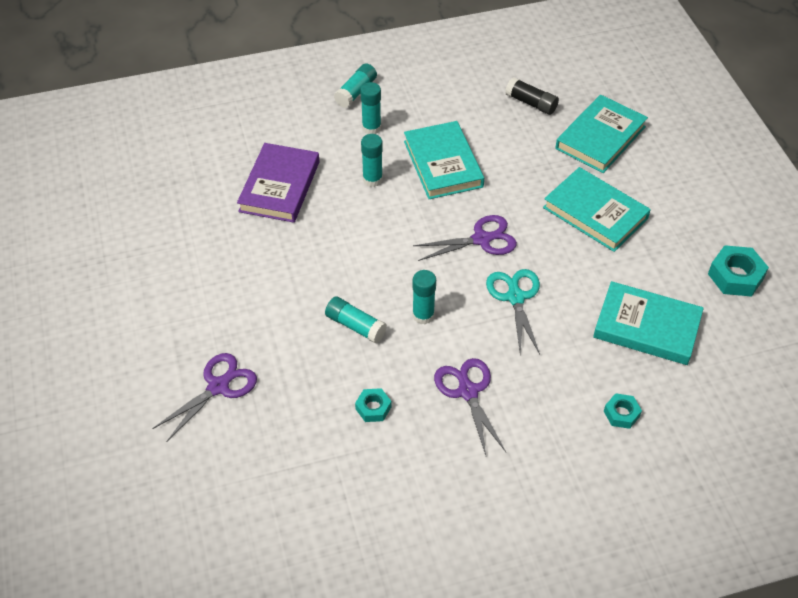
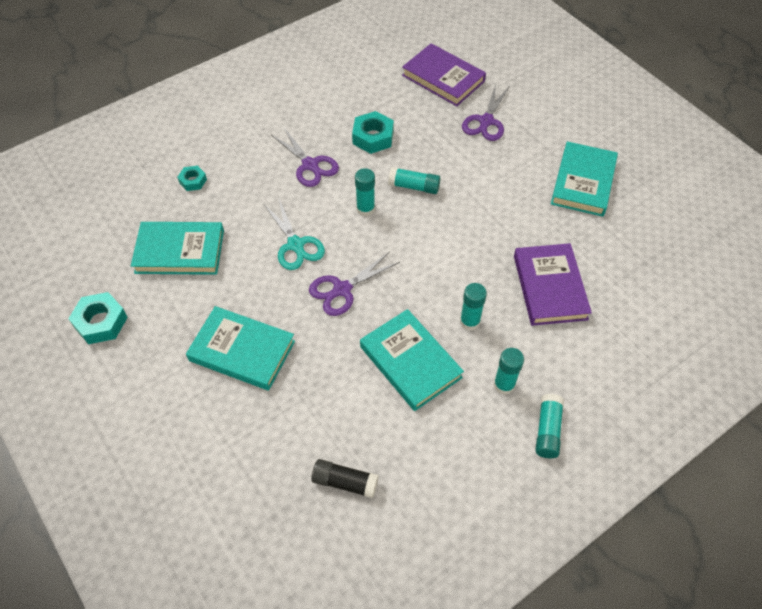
camera: 160 degrees right, 5 degrees up
(231, 475) = (443, 78): none -> purple book
(373, 408) = (373, 137): turquoise nut -> turquoise nut, size x1.69
(600, 138) = (253, 454): turquoise book -> turquoise book (583, 182)

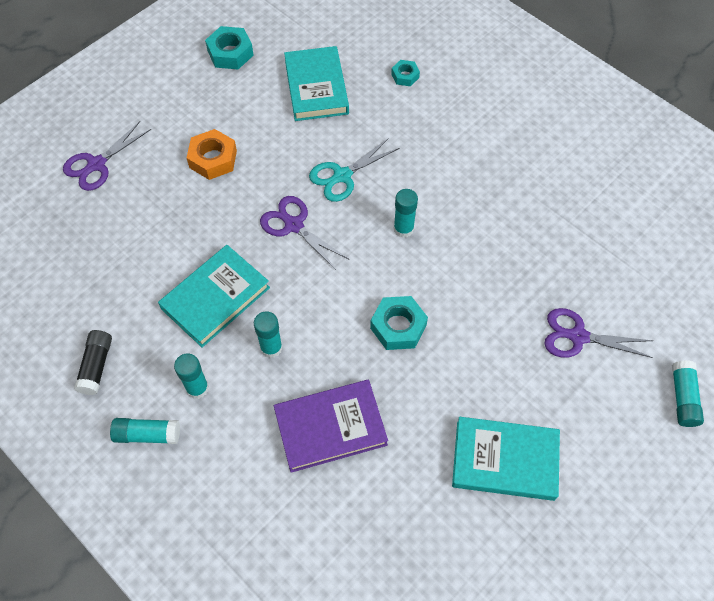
camera: 80 degrees right, 5 degrees up
(242, 351) = (213, 159): turquoise book -> orange nut
(310, 165) = (453, 168): purple scissors -> purple scissors (97, 164)
(345, 482) = (86, 263): black glue stick -> black glue stick (96, 366)
(373, 137) = (512, 219): turquoise nut -> turquoise nut (398, 326)
(414, 186) = (448, 271): turquoise glue stick -> turquoise glue stick (683, 398)
(443, 78) = (639, 279): purple book -> none

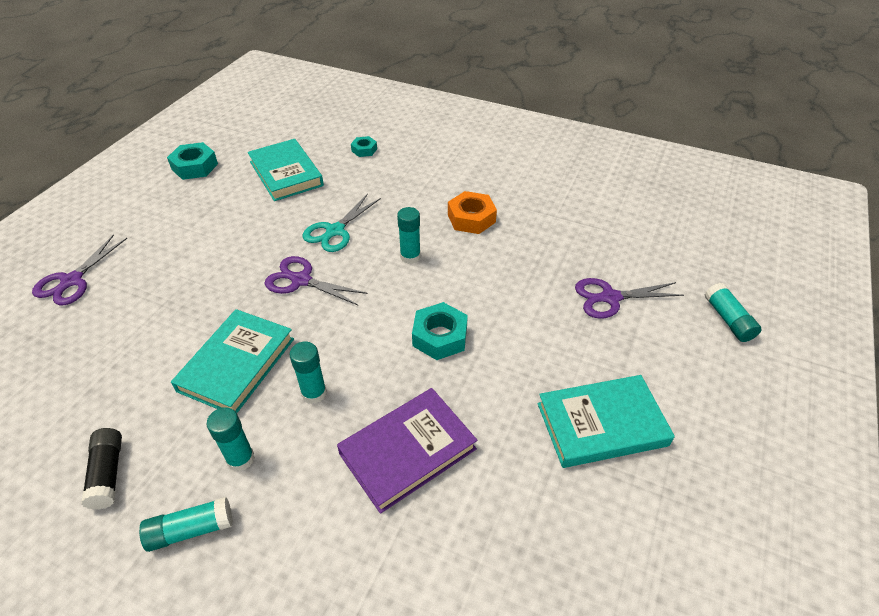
camera: 20 degrees left, 15 degrees down
(213, 159) = (200, 247): orange nut -> orange nut (471, 218)

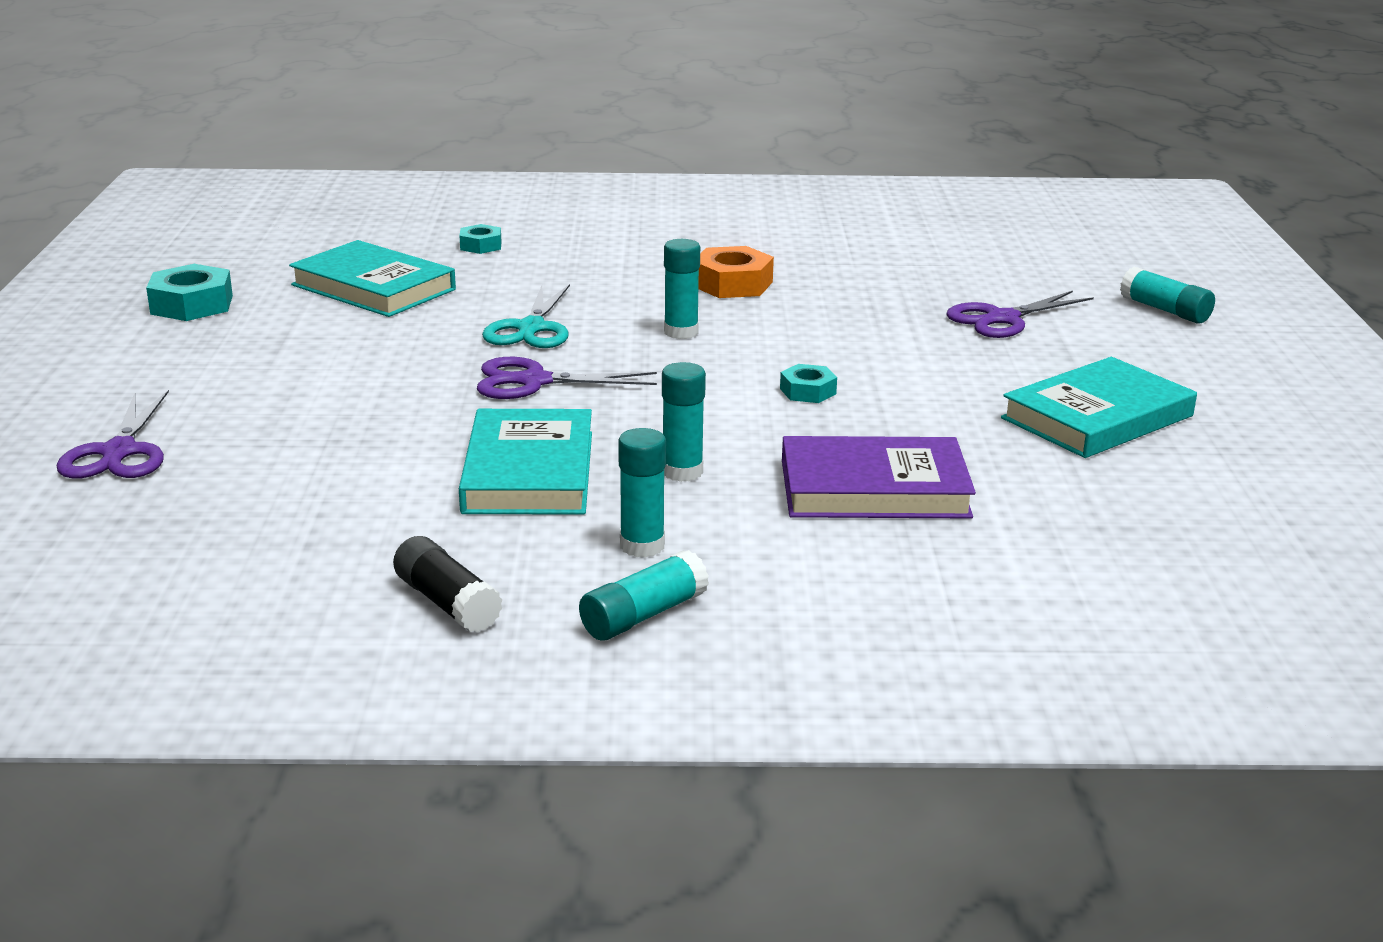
camera: 25 degrees left, 20 degrees down
(408, 451) = (874, 489): purple book -> purple book turned 60 degrees clockwise
(440, 336) = (807, 391): turquoise nut -> turquoise nut, size x0.59

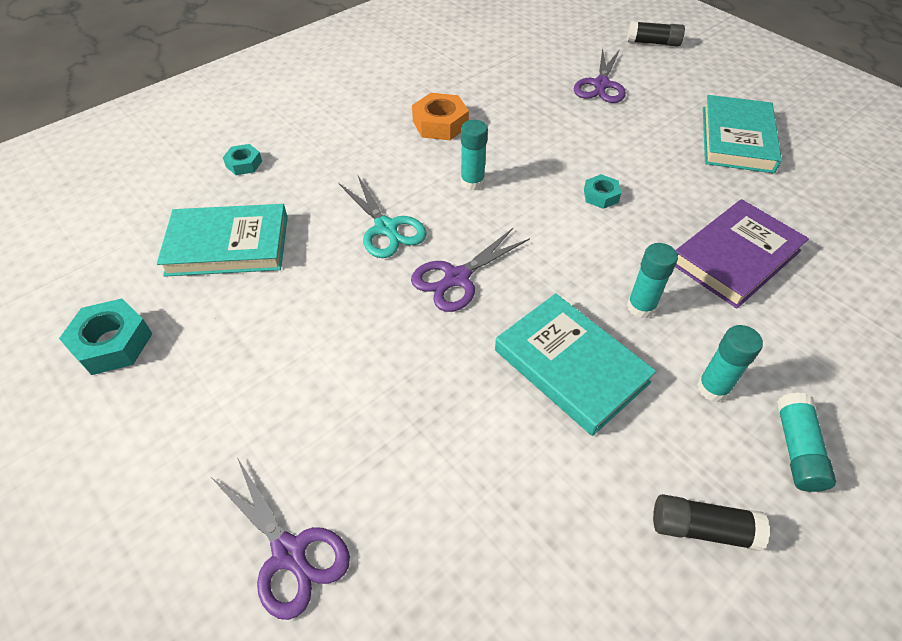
camera: 40 degrees left, 25 degrees up
(1165, 310) = (653, 43): turquoise glue stick -> black glue stick

